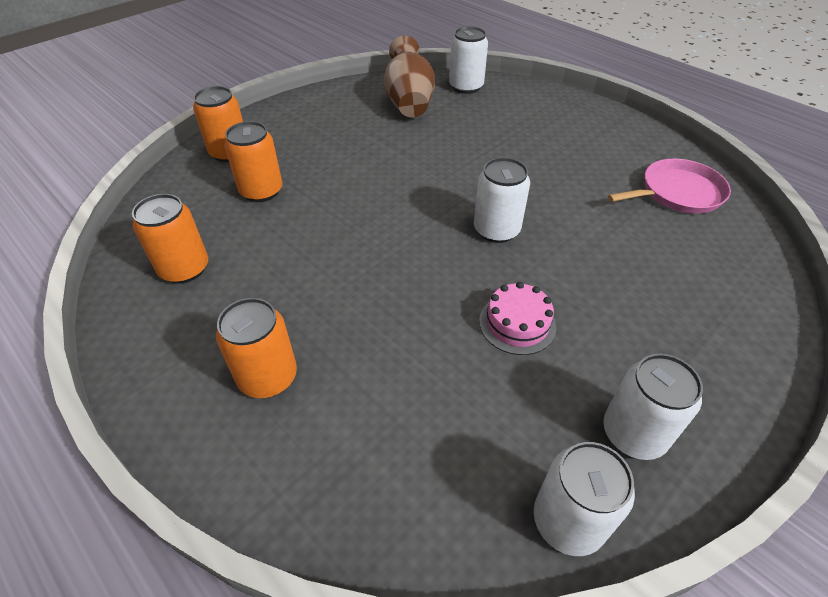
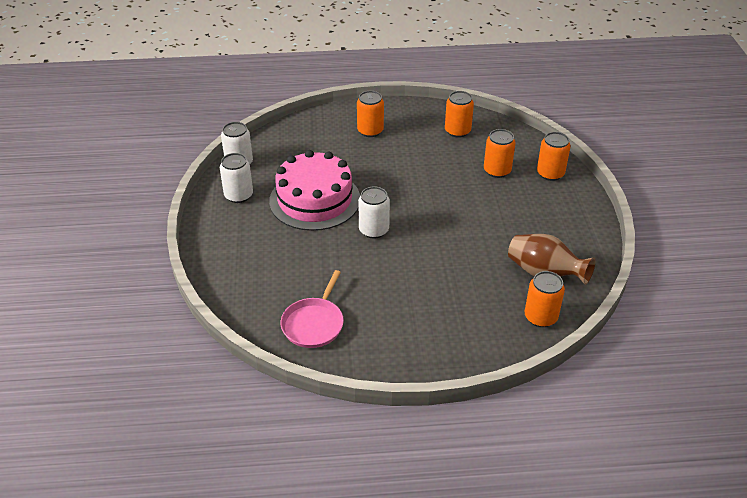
camera: 130 degrees right, 5 degrees down
(466, 87) = (540, 317): white can -> orange can
(517, 323) = (315, 200): pink cake -> pink cake, size x2.26

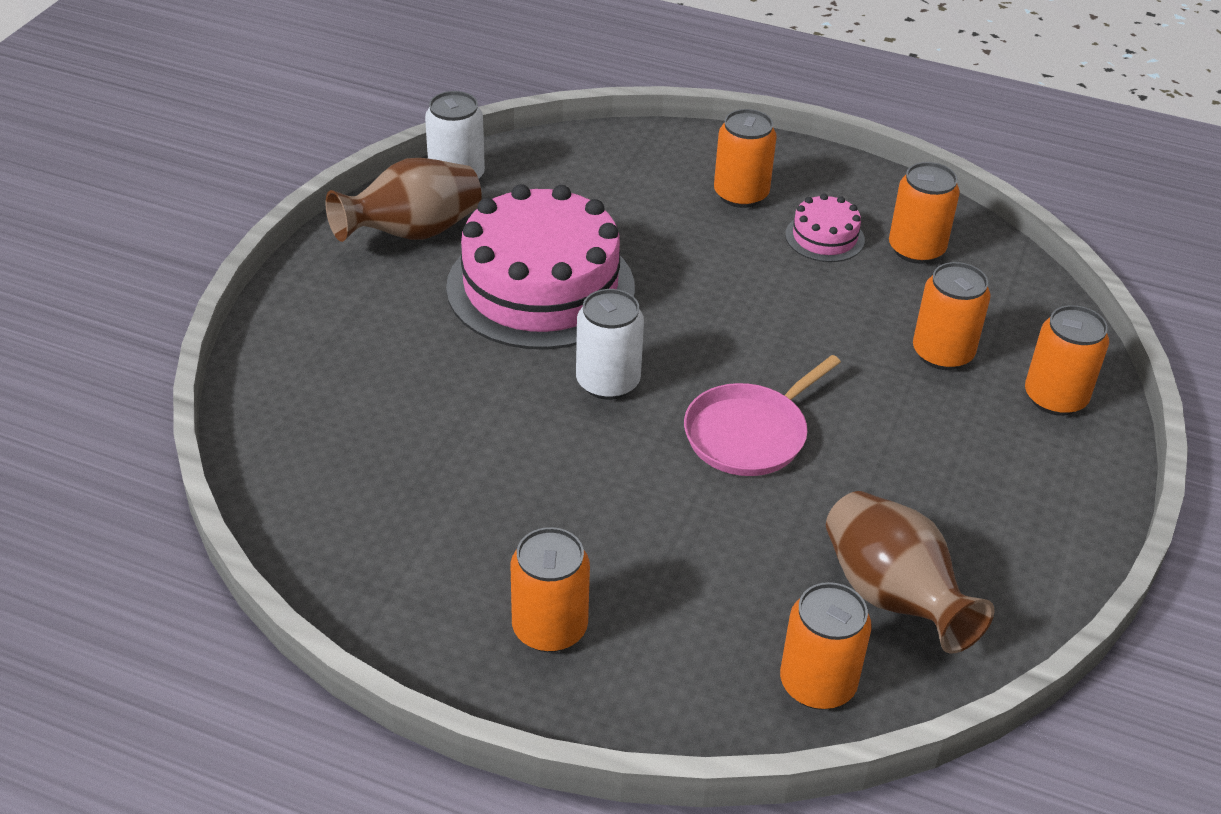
camera: 25 degrees right, 0 degrees up
(238, 195) = (412, 233): white can -> brown vase
(314, 323) = (366, 515): pink pan -> pink pan (749, 434)
(418, 138) = (824, 237): none -> pink cake
(425, 338) = (549, 628): none -> orange can

